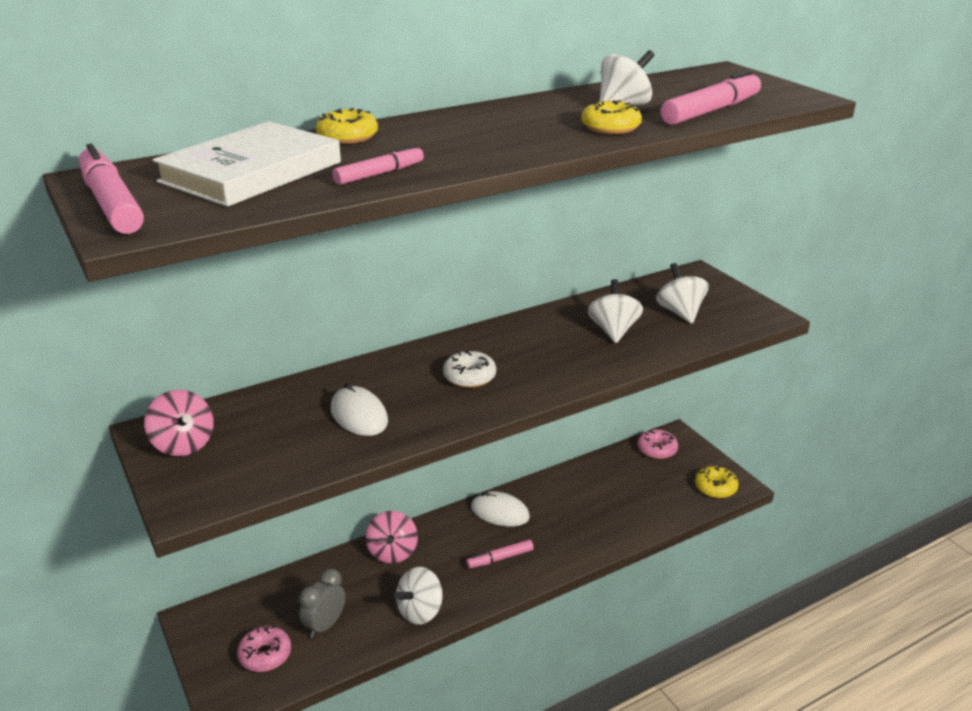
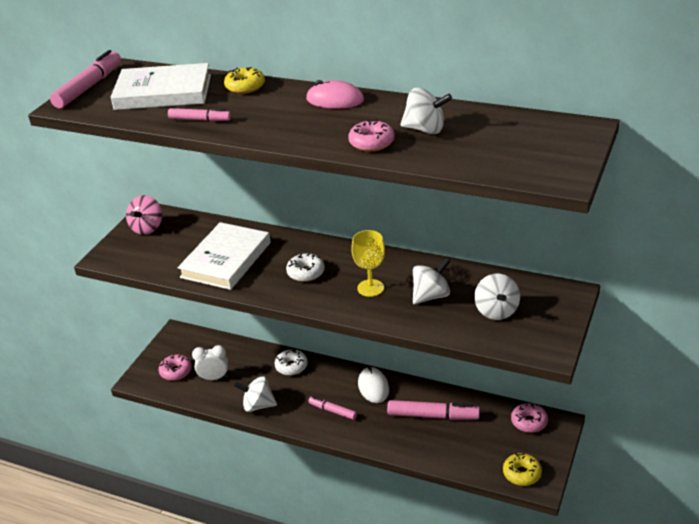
camera: 55 degrees right, 5 degrees up
(325, 625) = (214, 378): grey clock -> white clock
(359, 415) = (226, 260): white mouse -> white book
(392, 552) = (291, 366): pink spinning top -> white donut
(479, 116) = (335, 100): none -> pink mouse
(554, 354) = (370, 288): none -> yellow goblet
(610, 128) = (371, 143): yellow donut -> pink donut
(680, 312) = (496, 311): white spinning top -> white spinning top turned 135 degrees clockwise
(710, 111) = (462, 159): pink marker -> pink marker (432, 415)

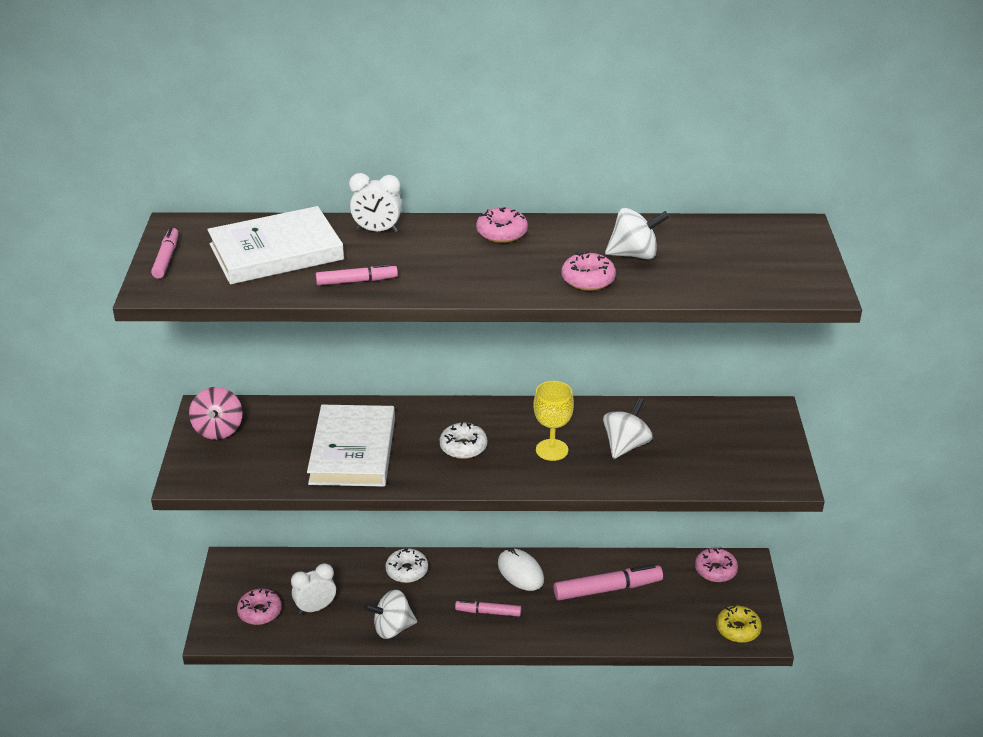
camera: 25 degrees left, 0 degrees up
(88, 87) = (166, 258): pink marker -> pink marker, size x0.58
(245, 87) = (377, 231): yellow donut -> white clock
(335, 100) = (502, 233): pink mouse -> pink donut
(496, 311) = (707, 448): white spinning top -> none

